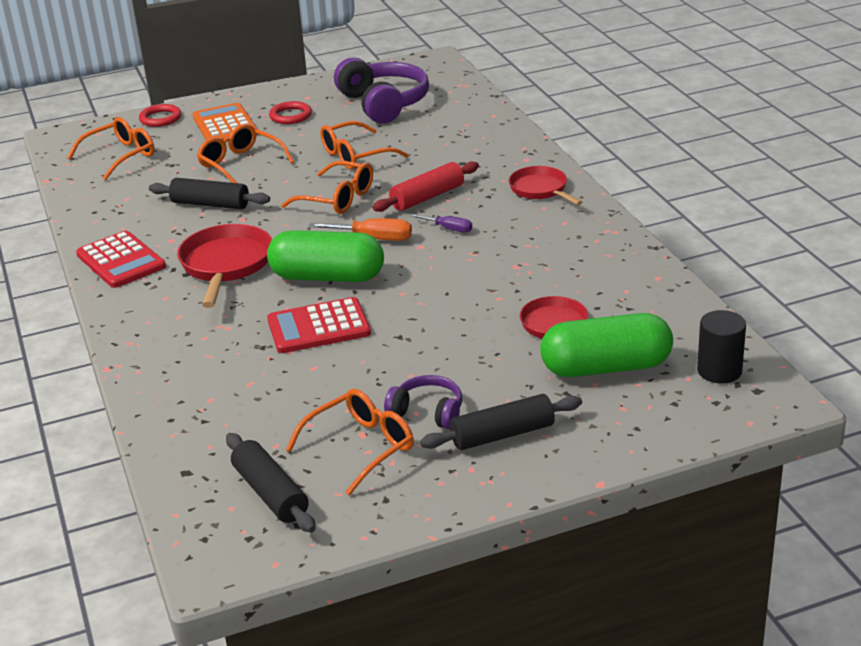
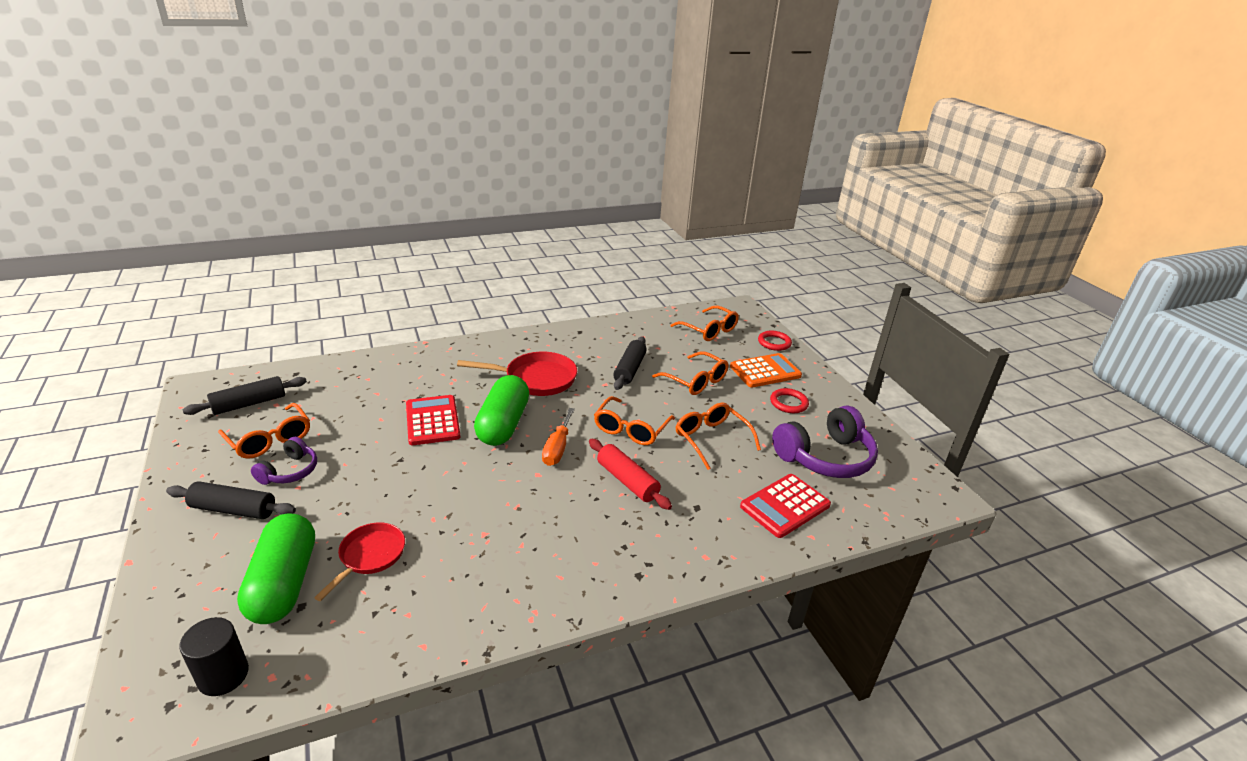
camera: 85 degrees right, 0 degrees up
(121, 261) = (555, 339): red calculator -> red calculator (785, 506)
(241, 164) = (695, 381): orange glasses -> orange glasses turned 90 degrees clockwise
(449, 229) = (564, 492): purple screwdriver -> none
(502, 434) = (234, 509): black rolling pin -> black rolling pin turned 60 degrees counterclockwise
(540, 189) = (634, 563): red pan -> none

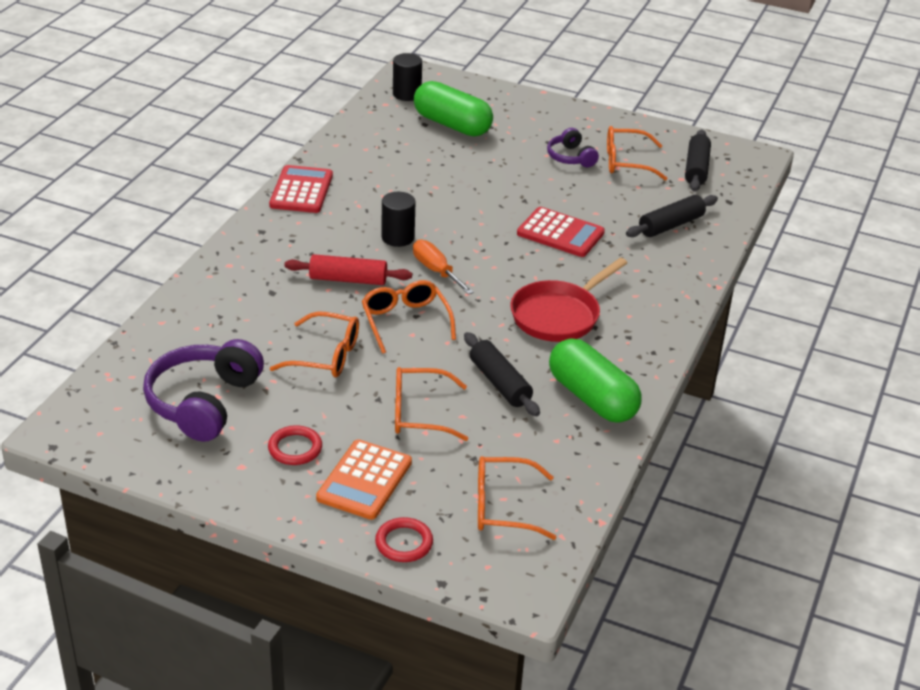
camera: 135 degrees right, 5 degrees up
(234, 509) = (552, 129): black rolling pin -> black rolling pin (671, 225)
(370, 556) = (433, 154): red pan -> none
(503, 424) = (507, 262): green capsule -> green capsule (592, 398)
(540, 491) = (398, 237): none -> black cylinder
(785, 506) = (203, 333): red calculator -> red calculator (301, 190)

